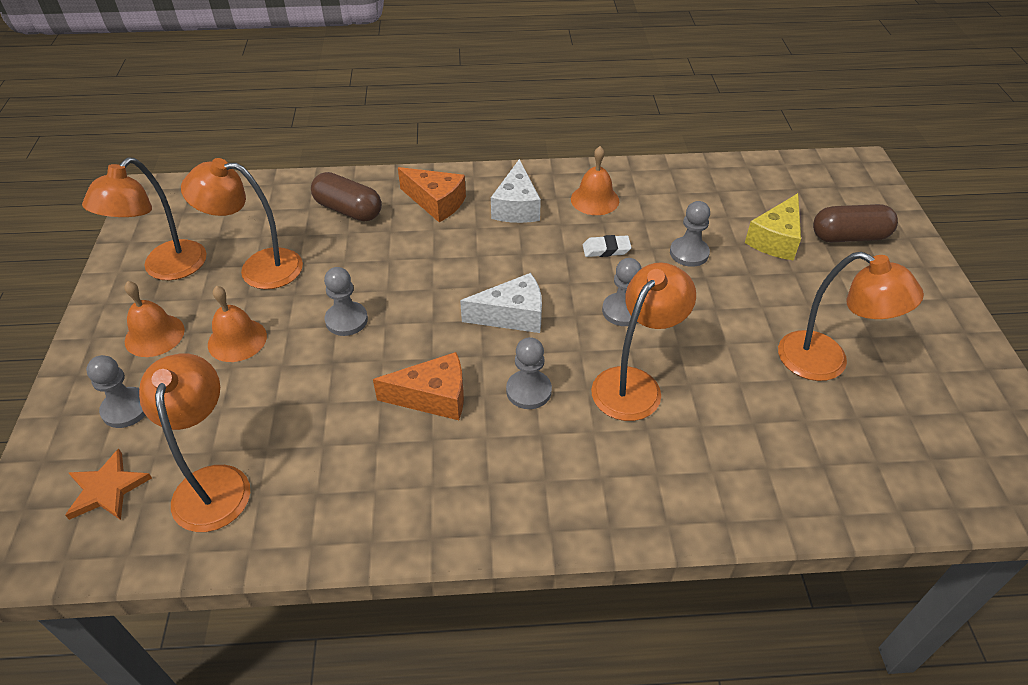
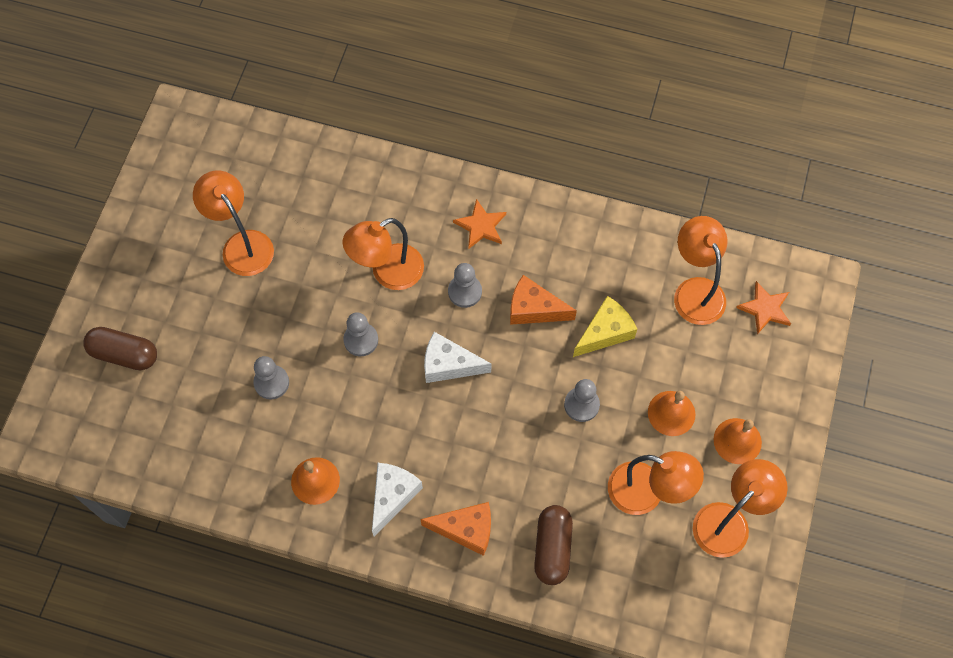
camera: 160 degrees left, 20 degrees up
(126, 409) = (756, 372): grey pawn -> none
(213, 483) = (695, 290): orange lamp -> orange lamp turned 150 degrees clockwise
(348, 210) = (552, 548): brown capsule -> brown capsule turned 45 degrees clockwise
(436, 202) = (466, 530): orange cheese -> orange cheese turned 135 degrees clockwise
(544, 476) = (481, 226): none -> orange star
(606, 249) = (338, 411): white eraser -> none
(775, 239) = (188, 373): yellow cheese -> yellow cheese (605, 332)

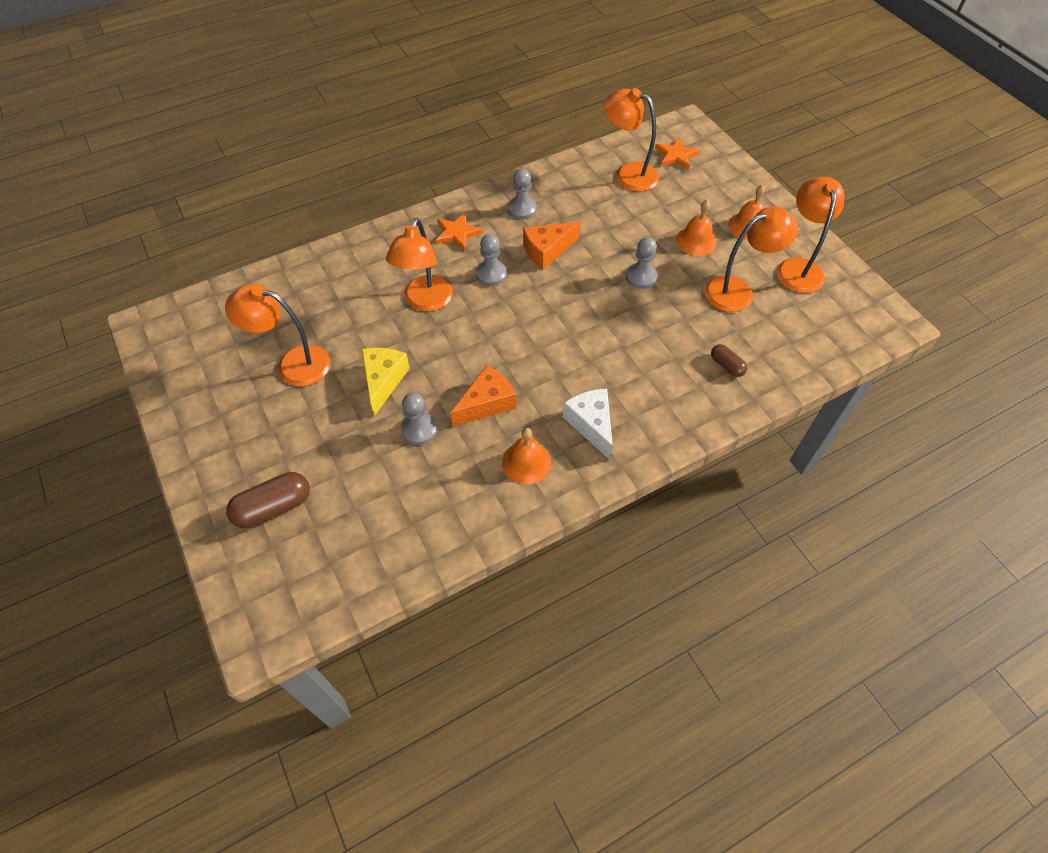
camera: 45 degrees left, 10 degrees down
(361, 340) = (454, 353): grey pawn -> grey pawn (522, 209)
(449, 364) = (532, 320): white cheese -> none
(466, 530) = (663, 402): orange cheese -> orange cheese (487, 403)
(552, 548) = (726, 365): brown capsule -> brown capsule, size x0.57
(605, 332) = (605, 231): yellow cheese -> yellow cheese (384, 381)

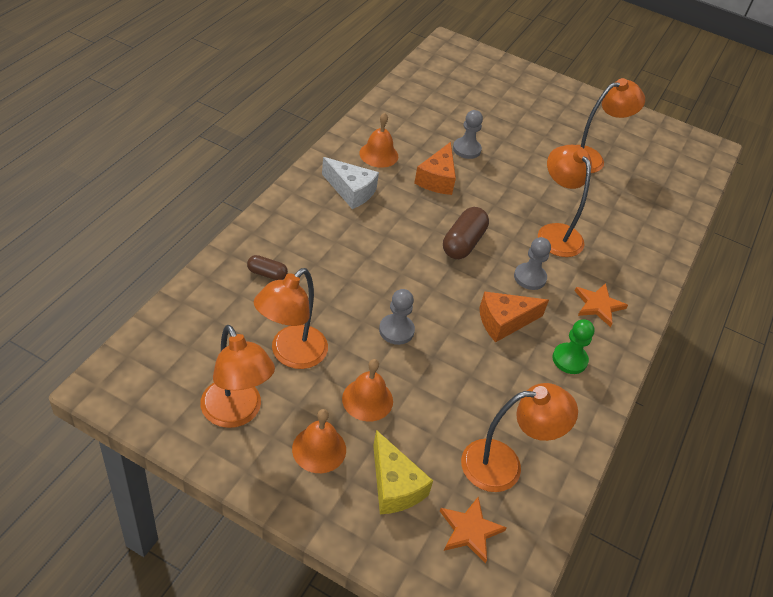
camera: 140 degrees right, 10 degrees down
(273, 507) = (505, 88): brown capsule -> brown capsule (463, 243)
(384, 381) = (521, 169): yellow cheese -> yellow cheese (394, 486)
(522, 209) = (569, 359): grey pawn -> green pawn
(547, 250) = (504, 322): orange cheese -> orange cheese turned 135 degrees counterclockwise

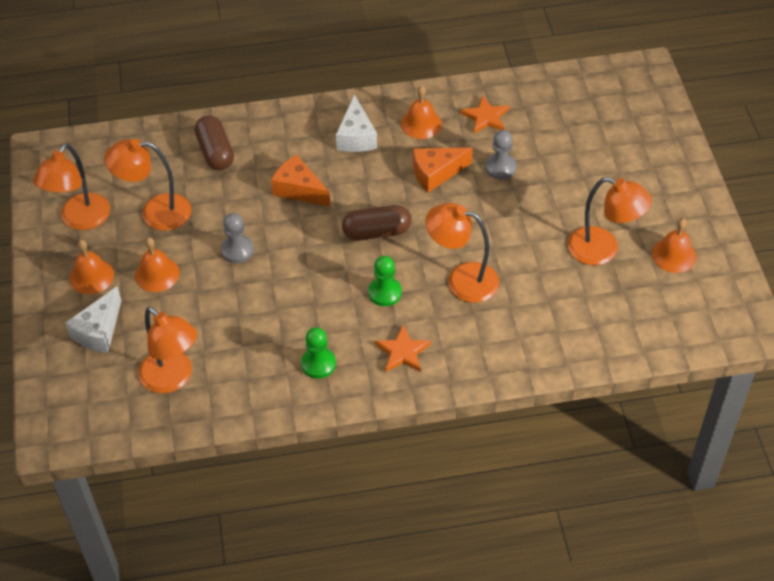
camera: 60 degrees right, 5 degrees up
(267, 274) = (215, 152): brown capsule -> brown capsule, size x1.76
(394, 486) = (99, 331): yellow cheese -> white cheese
(470, 530) = (100, 390): orange star -> orange star (485, 117)
(504, 322) = (315, 304): orange cheese -> orange cheese (299, 189)
(529, 277) = (385, 292): grey pawn -> green pawn
(555, 233) = (462, 280): orange lamp -> orange lamp turned 105 degrees counterclockwise
(623, 135) = (674, 255): none -> orange bell

